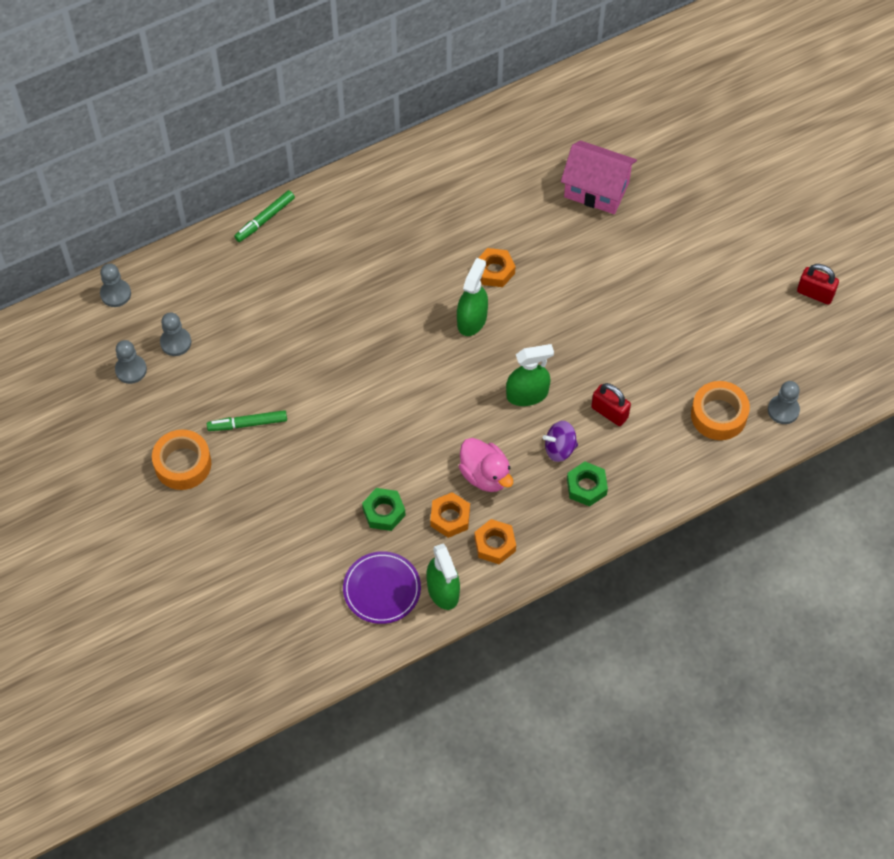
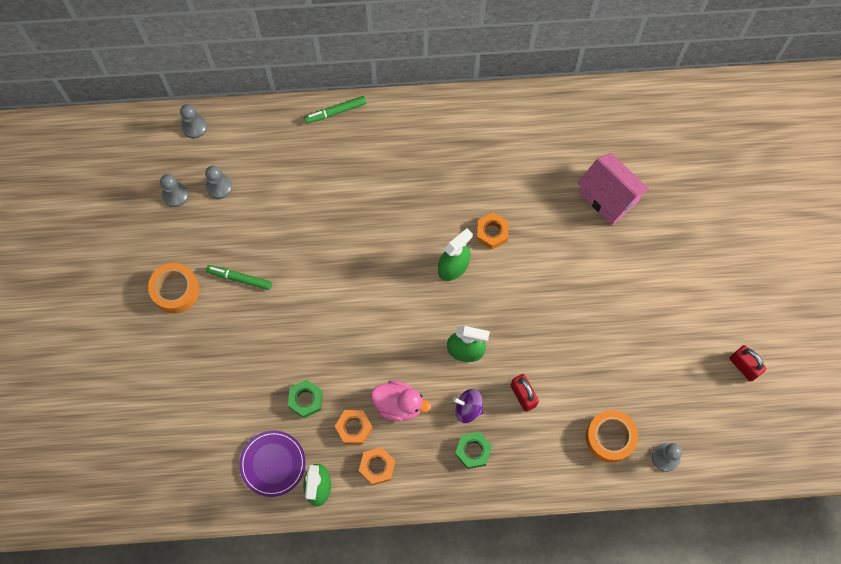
camera: 25 degrees right, 10 degrees up
(485, 475) = (398, 404): pink duck -> pink duck turned 60 degrees counterclockwise

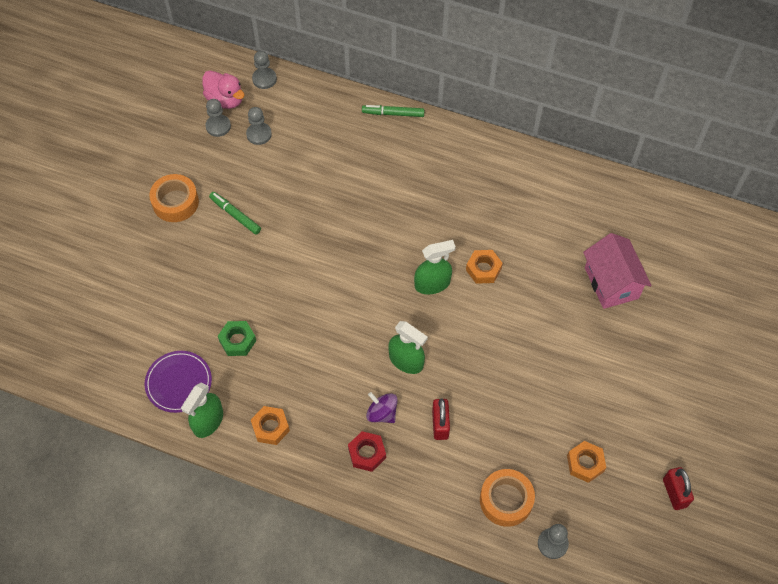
camera: 25 degrees right, 10 degrees down
(354, 428) = (267, 384): orange nut -> orange nut (585, 463)
(398, 404) = (319, 381): pink duck -> pink duck (225, 100)
(473, 451) = (367, 453): green nut -> red nut

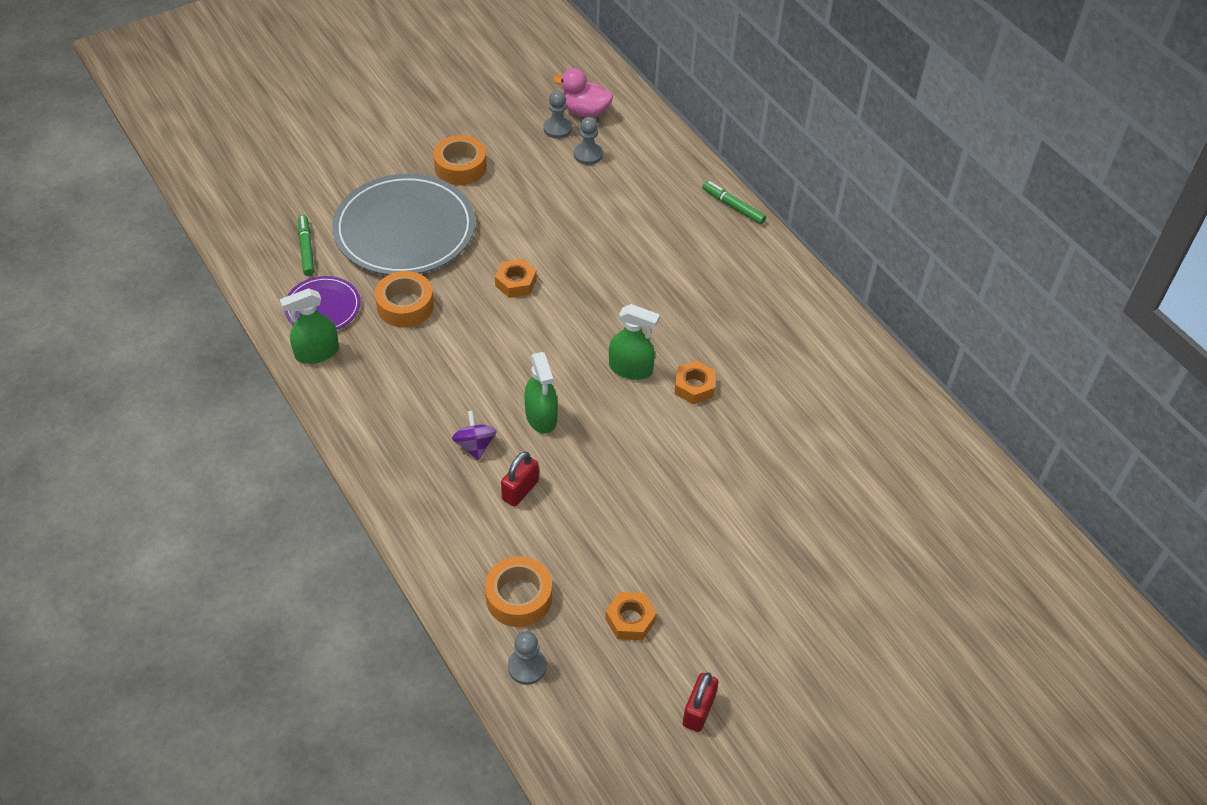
camera: 35 degrees right, 10 degrees down
(181, 280) = (404, 229): none -> grey plate
(225, 100) = (584, 112): pink duck -> pink duck turned 120 degrees clockwise
(235, 215) = (502, 206): green marker -> green marker (306, 249)
(237, 341) = (405, 306): green nut -> orange tape
(264, 79) = (637, 114): grey pawn -> none
(270, 427) = (364, 392): orange nut -> orange nut (516, 283)
(367, 453) = (428, 469): red nut -> none
(611, 283) = (817, 478): pink house -> none

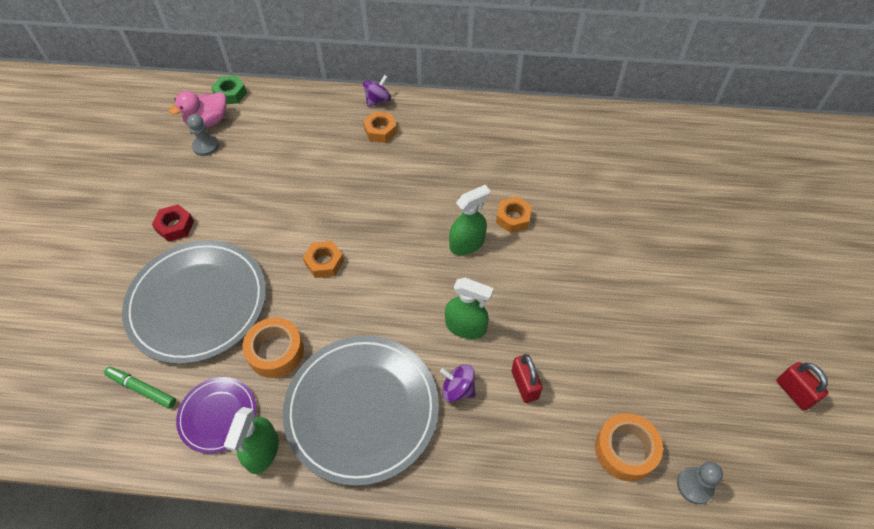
camera: 50 degrees left, 5 degrees up
(402, 392) = (362, 409): none -> grey plate
(460, 167) = (175, 226): orange tape -> red nut
(588, 155) = (249, 145): grey pawn -> none
(630, 104) = (230, 94): none -> green nut
(630, 620) = (691, 386): orange nut -> orange nut (380, 131)
(733, 206) = (378, 100): green marker -> purple spinning top

